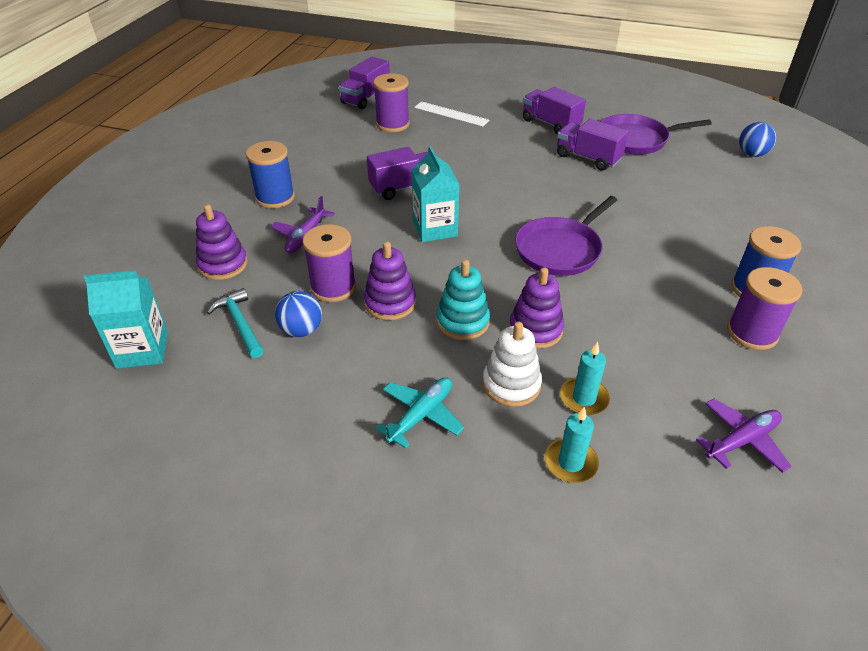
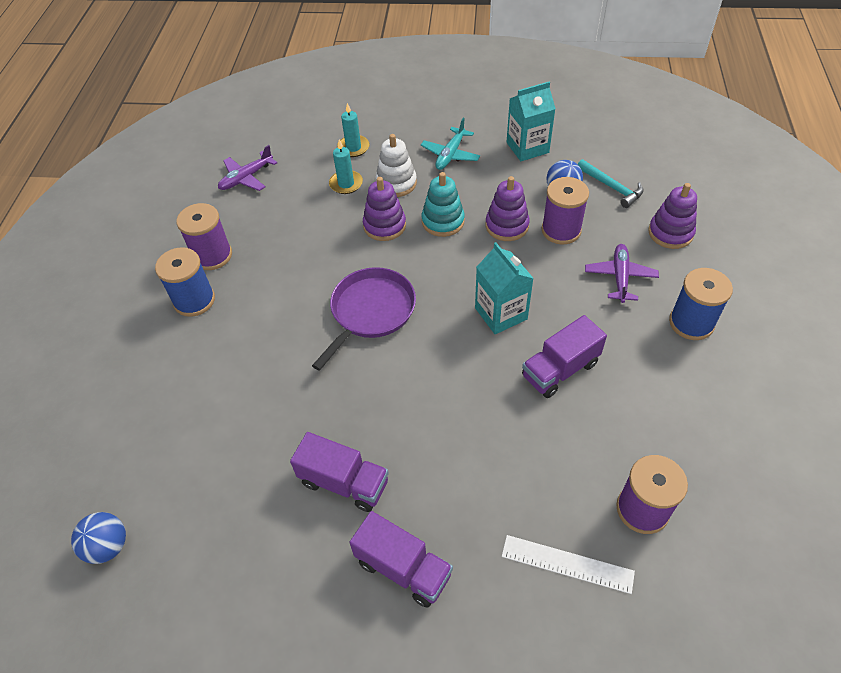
camera: 170 degrees right, 10 degrees up
(142, 350) = (663, 157): turquoise carton -> turquoise carton (527, 147)
(366, 98) = (729, 586): purple truck -> none
(636, 139) = (272, 550): purple pan -> none

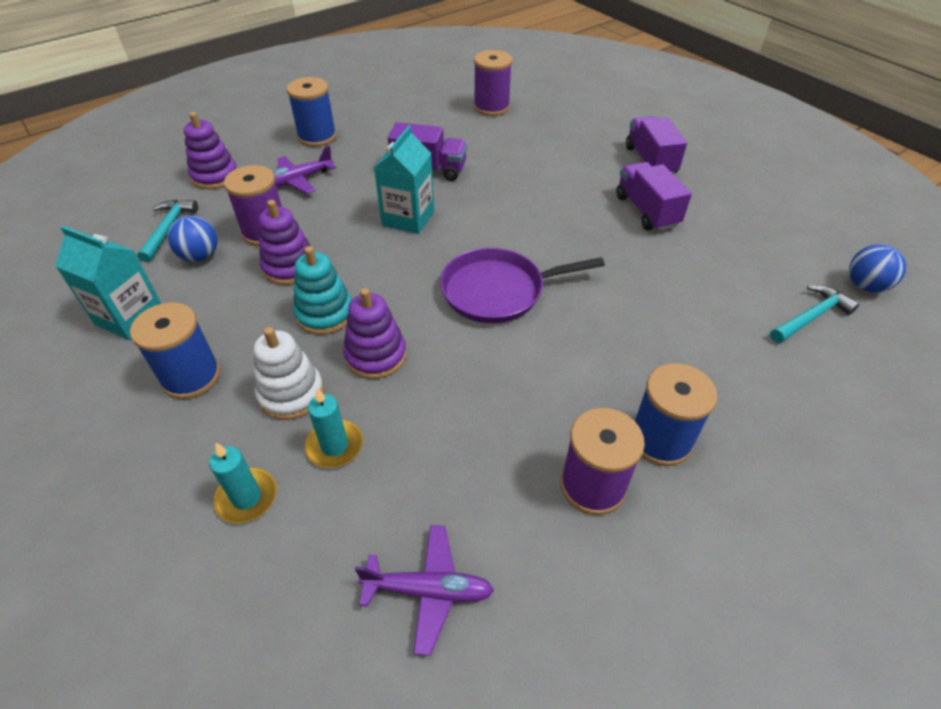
camera: 135 degrees left, 5 degrees down
(143, 468) = (811, 317): none -> turquoise hammer
(450, 155) = (191, 377): turquoise plane -> blue spool
(567, 563) = (558, 116): white ruler -> none

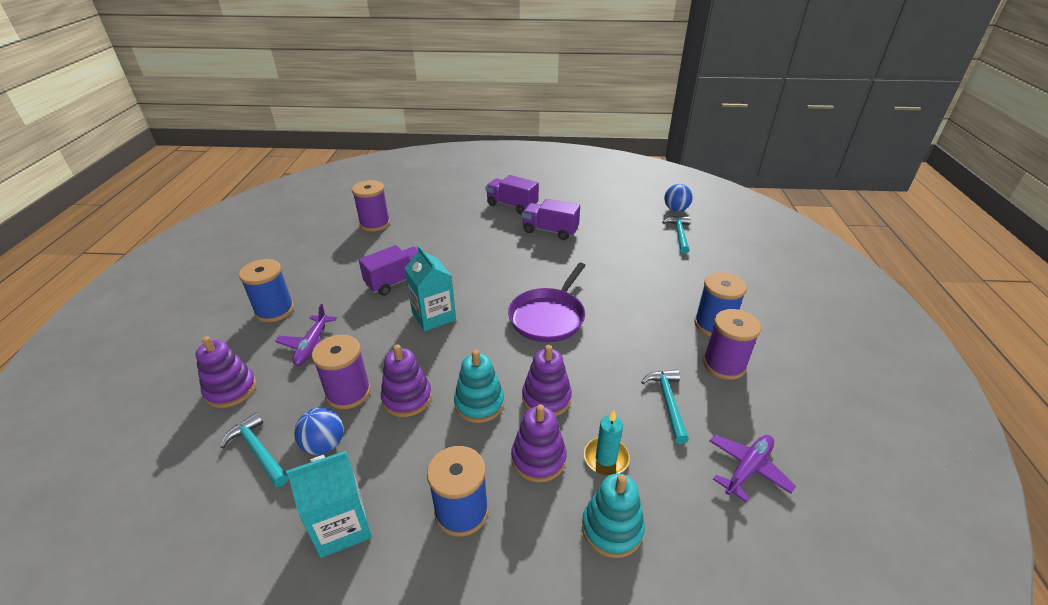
camera: 50 degrees left, 10 degrees down
(247, 497) = (612, 528): turquoise candle -> turquoise stacking toy
(291, 394) = (538, 459): white stacking toy -> purple stacking toy
(467, 459) = (668, 402): none -> turquoise hammer

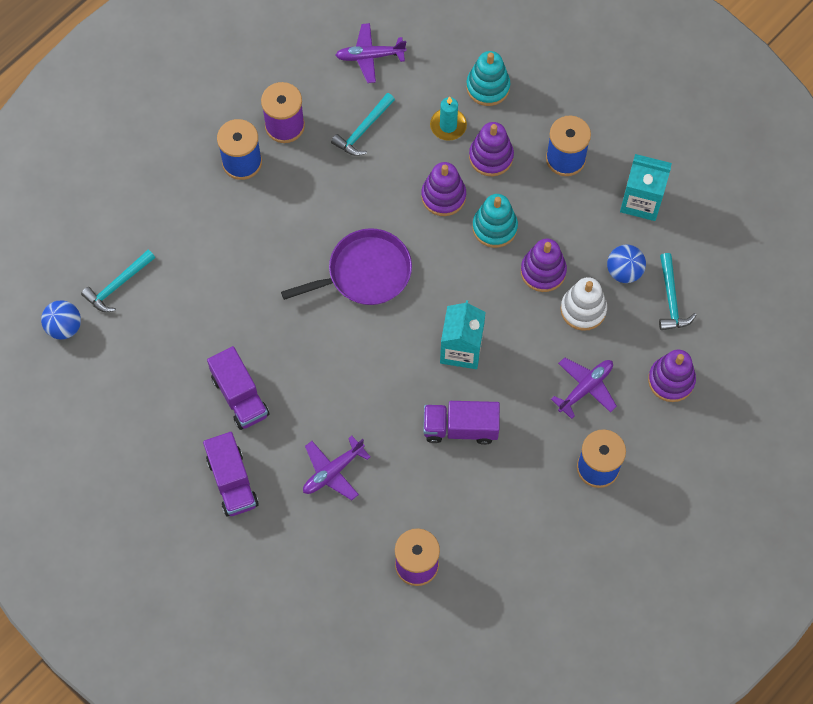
camera: 140 degrees left, 30 degrees up
(348, 392) = (583, 309): purple spool -> white stacking toy
(461, 231) = (333, 471): none -> purple plane

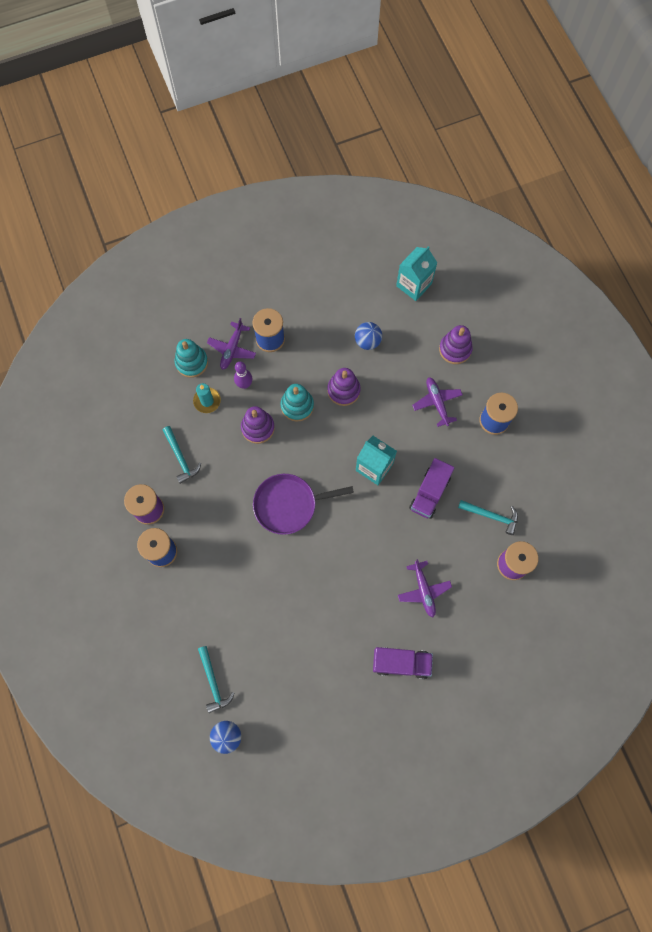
camera: 65 degrees left, 5 degrees up
(240, 396) = (340, 630): purple truck -> none
(365, 273) = (288, 505): purple pan -> purple pan turned 105 degrees counterclockwise
(369, 56) = (126, 428): purple plane -> purple plane (232, 349)
(491, 157) = (244, 384): purple stacking toy -> purple bowling pin
(583, 309) = (382, 378): white stacking toy -> none
(641, 201) = (323, 308): turquoise carton -> turquoise carton (414, 285)
(671, 299) = (400, 323): turquoise hammer -> turquoise hammer (491, 516)

